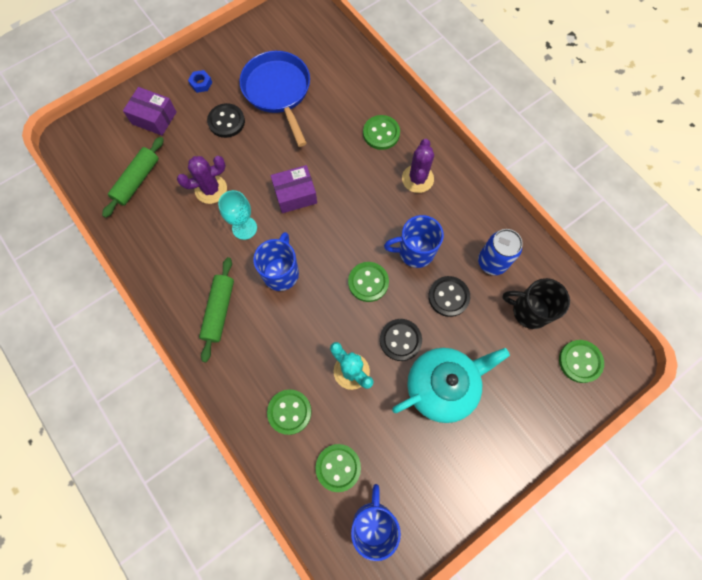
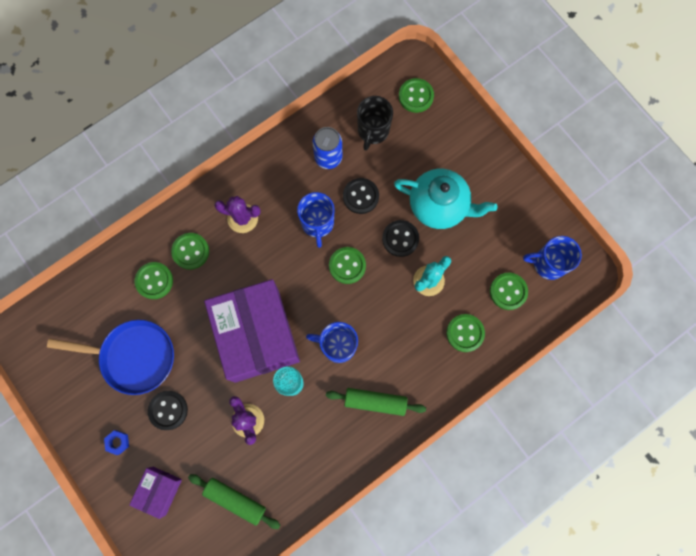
camera: 90 degrees left, 5 degrees up
(278, 91) = (133, 357): blue pan -> blue pan turned 150 degrees counterclockwise
(295, 194) = (256, 335): purple box -> purple box, size x2.16
(351, 104) = (154, 281): none -> green button
(442, 386) = (439, 206): turquoise teapot -> turquoise teapot turned 135 degrees clockwise

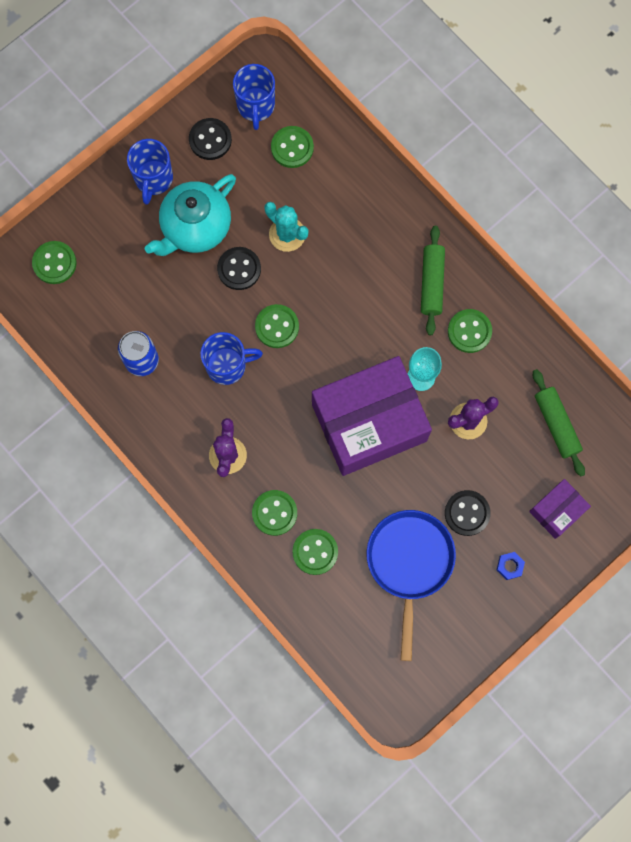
camera: 95 degrees left, 0 degrees up
(159, 490) = (557, 510): purple box -> purple box turned 60 degrees counterclockwise
(235, 500) = (556, 424): green rolling pin -> green rolling pin turned 45 degrees counterclockwise
(337, 345) = (372, 329): blue mug -> blue mug (153, 179)
(360, 196) = (189, 318): black button -> black button (210, 140)
(373, 131) = (103, 310): black mug -> none
(439, 206) = (195, 228): turquoise teapot -> turquoise teapot turned 150 degrees counterclockwise
(465, 333) = (344, 192): green button -> green button (469, 331)

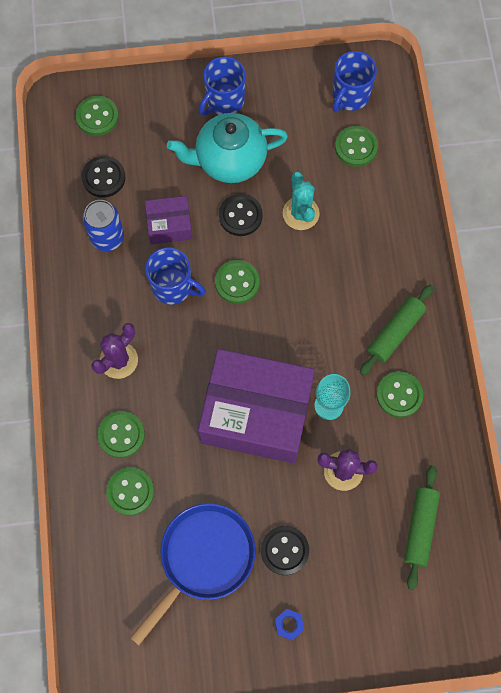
camera: 35 degrees right, 5 degrees down
(210, 140) = (293, 99): black button -> black button (103, 177)
(557, 510) = (367, 605): purple box -> purple box (169, 225)

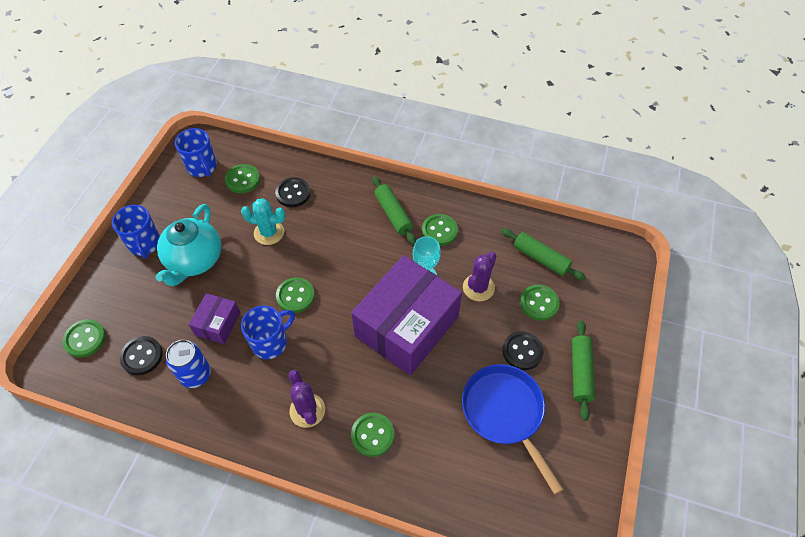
camera: 65 degrees left, 15 degrees down
(130, 491) = (425, 448): green button -> green button (539, 303)
(240, 216) = (244, 271): black button -> black button (293, 193)
(289, 624) = (580, 372): blue nut -> green rolling pin

